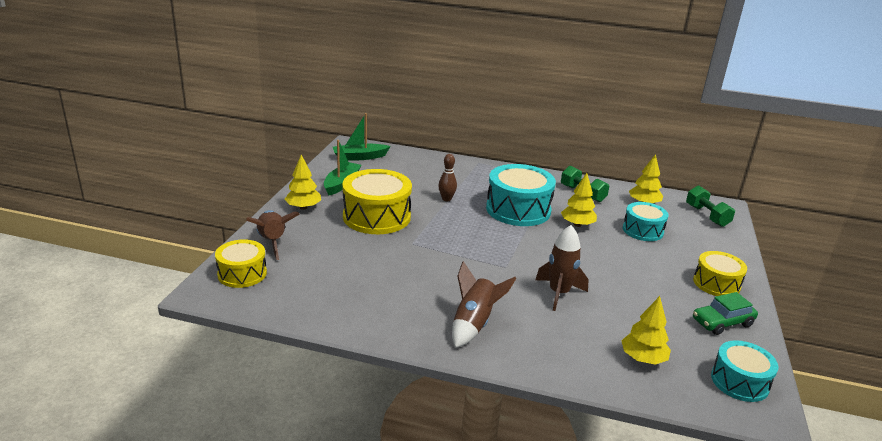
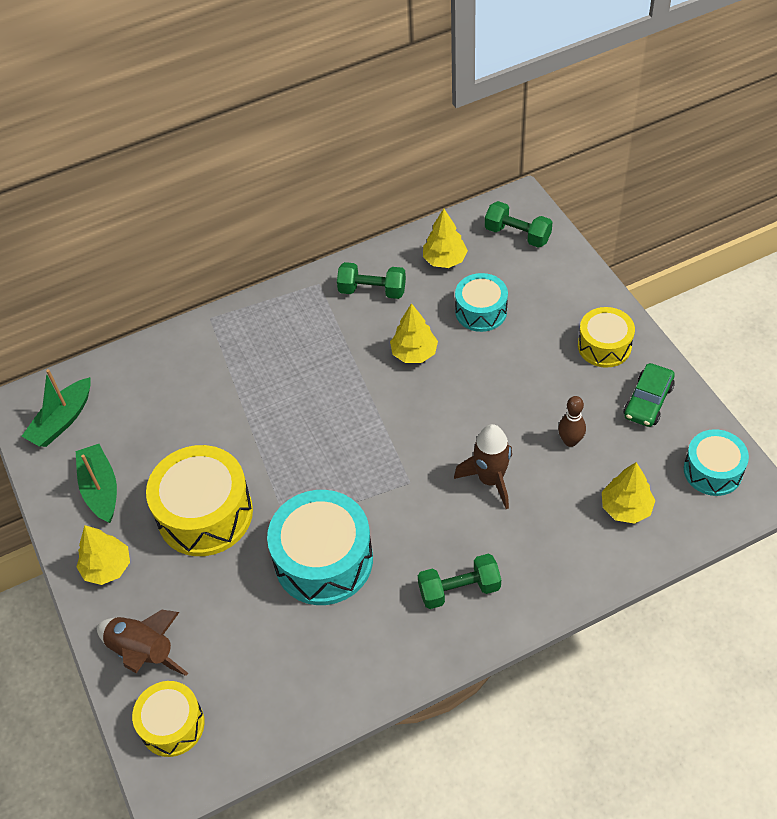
camera: 35 degrees left, 25 degrees up
(446, 199) = (245, 419): brown bowling pin -> brown bowling pin (570, 441)
(474, 324) = (459, 589): brown rocket -> green dumbbell
(518, 210) = (335, 375): turquoise drum -> turquoise drum (323, 560)

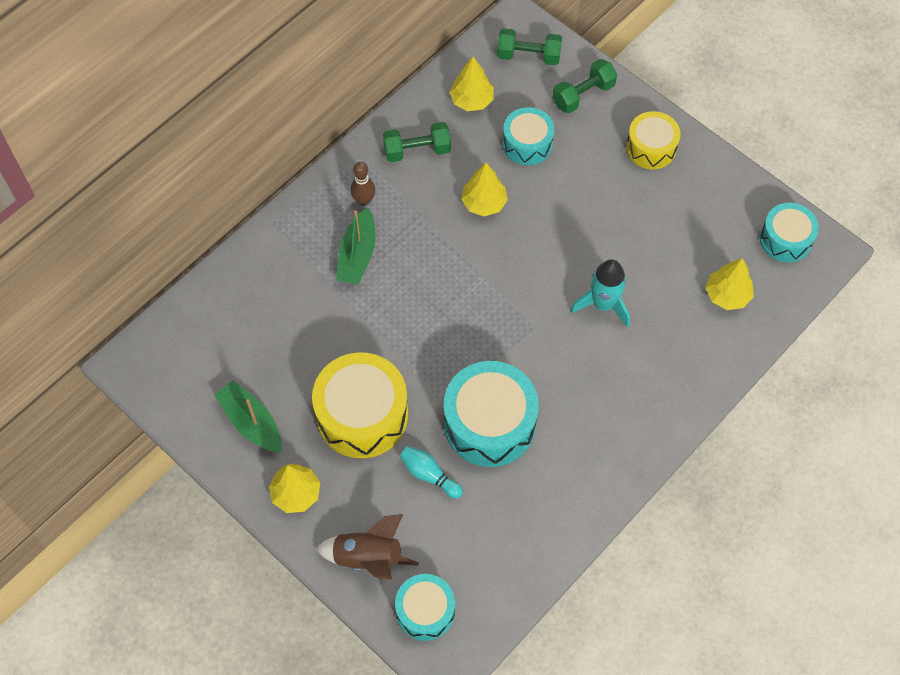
camera: 25 degrees left, 10 degrees up
(62, 420) = (178, 367): green boat -> green boat (357, 255)
(172, 725) = (425, 611): yellow drum -> turquoise drum
(241, 591) = (429, 475): none -> turquoise bowling pin
(459, 589) = (618, 412): green dumbbell -> green dumbbell (583, 95)
(490, 480) = (603, 304): brown rocket -> turquoise rocket
(570, 441) = (657, 247): brown bowling pin -> brown bowling pin (364, 200)
(648, 401) = (708, 190): green car -> none

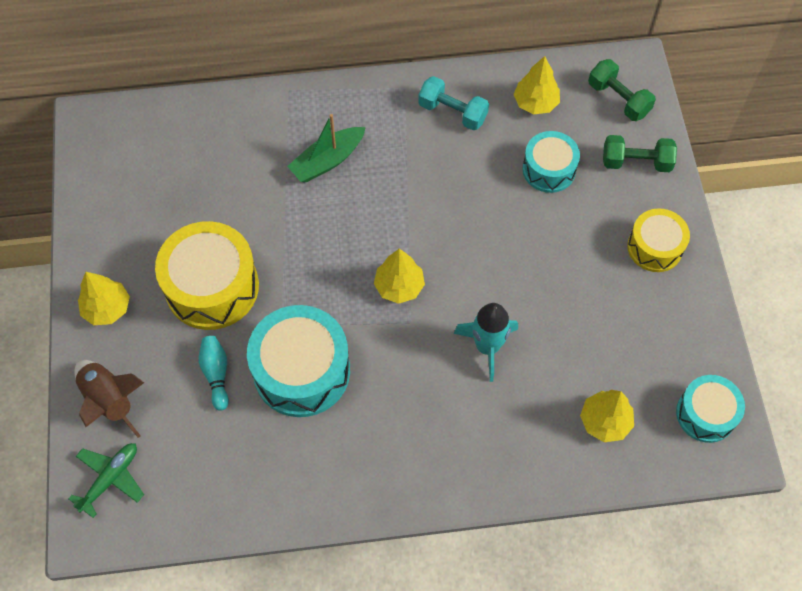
camera: 40 degrees right, 0 degrees up
(251, 422) = (128, 229): green boat -> none
(364, 200) = (373, 122): brown bowling pin -> none
(417, 150) = (452, 112): green dumbbell -> turquoise dumbbell
(425, 611) = (110, 478): turquoise drum -> green plane
(484, 203) = (467, 192): yellow tree -> yellow tree (399, 286)

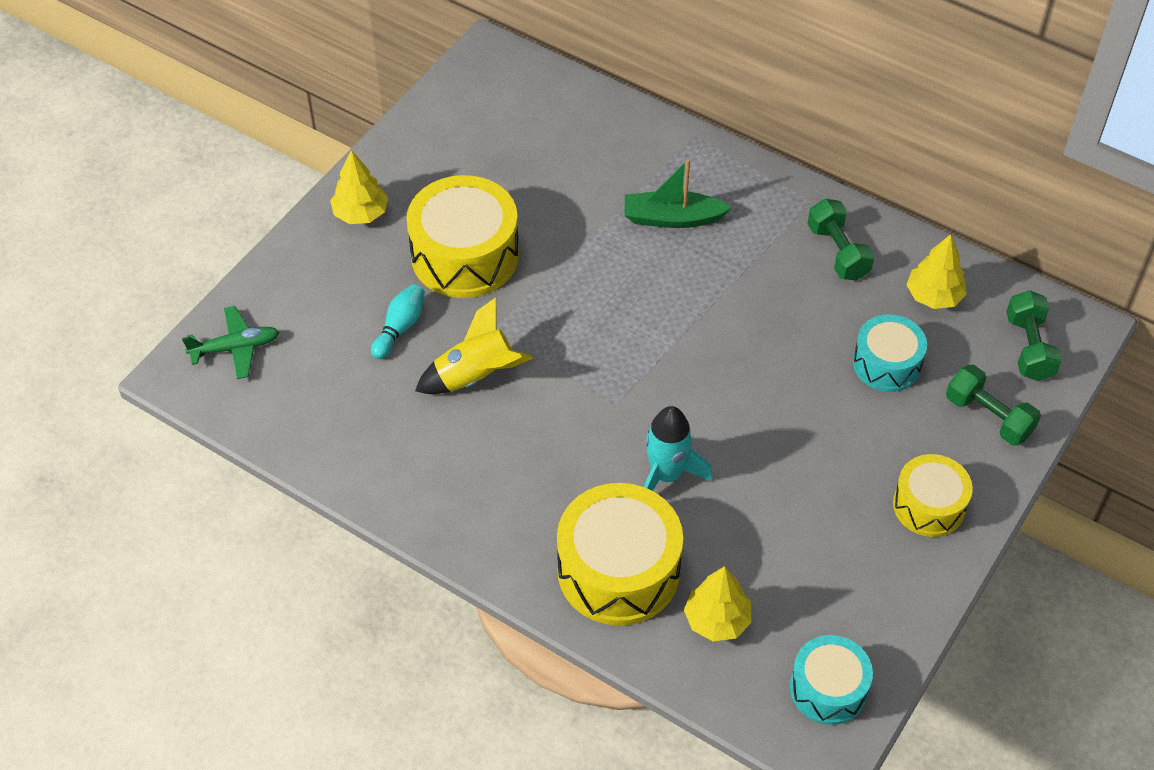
camera: 40 degrees right, 10 degrees down
(110, 401) = (293, 287): brown rocket -> none
(301, 371) = (475, 376): turquoise drum -> yellow rocket
(399, 286) = (633, 367): yellow tree -> none
(452, 112) = (838, 252): turquoise dumbbell -> green dumbbell
(517, 436) = (618, 570): none -> yellow drum

